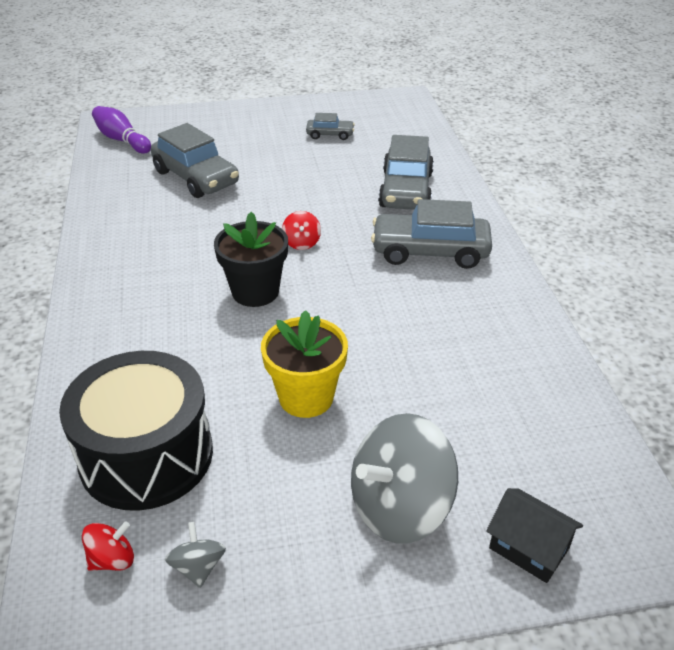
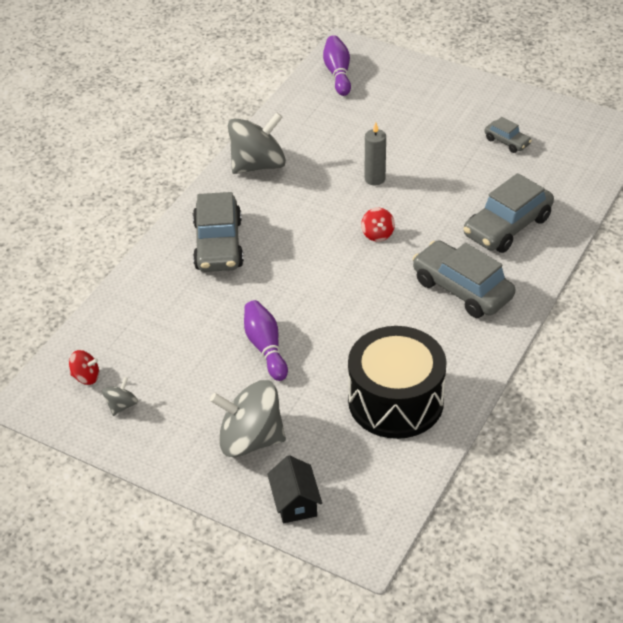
camera: 40 degrees right, 5 degrees up
(115, 236) = (258, 165): none -> grey spinning top
(146, 455) = (147, 331): black drum -> black drum (395, 401)
(196, 178) = (359, 137): grey car -> grey car (218, 245)
(247, 202) = (375, 179): none -> grey candle
(255, 292) = (307, 257): black flower pot -> none
(301, 243) = (377, 234): red spinning top -> red spinning top turned 45 degrees counterclockwise
(306, 397) = (265, 347): yellow flower pot -> purple bowling pin

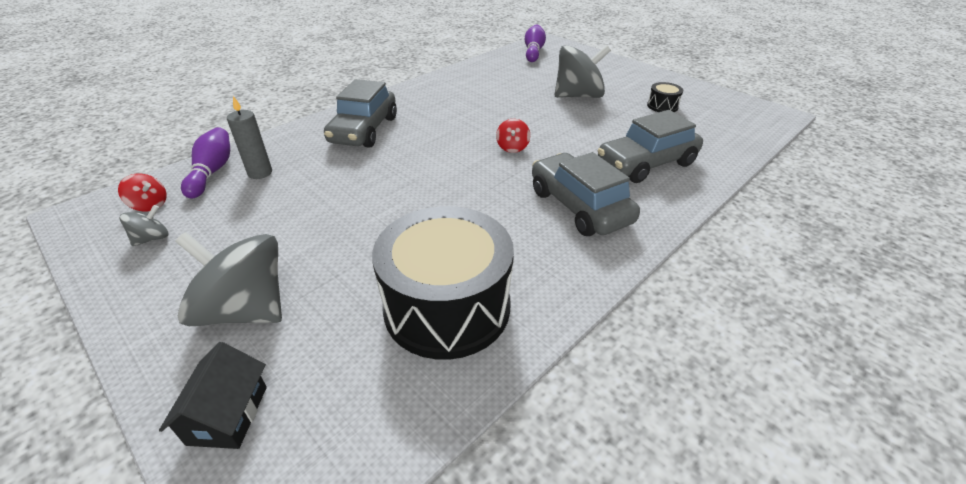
camera: 15 degrees right, 5 degrees down
(258, 165) = (437, 88): grey spinning top -> grey spinning top (578, 96)
(265, 347) = (341, 216): purple bowling pin -> purple bowling pin (212, 172)
(375, 179) = (530, 111): grey candle -> grey candle (260, 173)
(507, 141) = (662, 106): grey car -> black drum

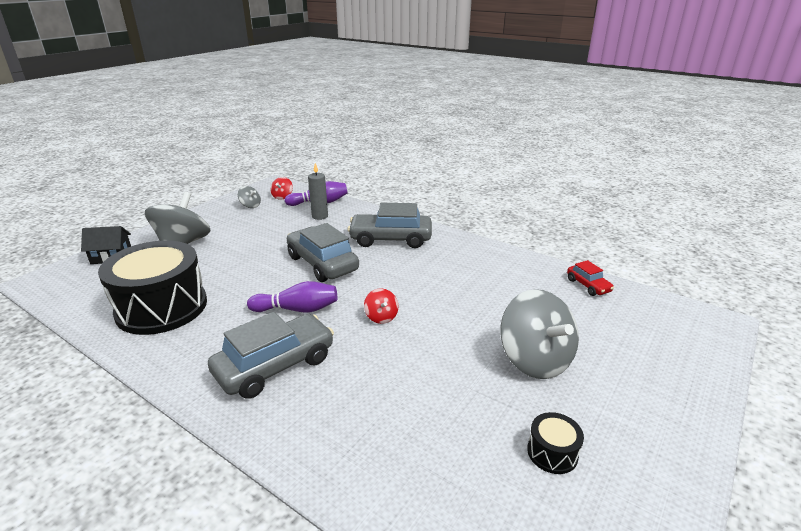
camera: 80 degrees right, 10 degrees down
(493, 63) = (588, 285): none -> red car
(512, 147) = (381, 317): red spinning top -> red spinning top turned 105 degrees counterclockwise
(533, 51) = (660, 313): purple bowling pin -> purple bowling pin (297, 309)
(646, 163) = (366, 422): grey car -> grey car (322, 263)

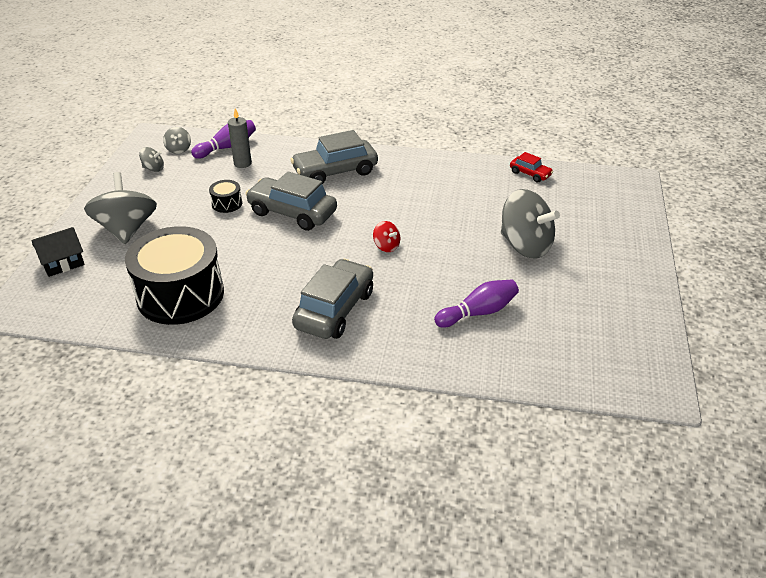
camera: 25 degrees left, 10 degrees up
(282, 196) = (178, 149): red spinning top -> grey spinning top
(297, 309) = (309, 260): purple bowling pin -> purple bowling pin (478, 312)
(552, 452) = (571, 303): black drum -> black drum (227, 203)

